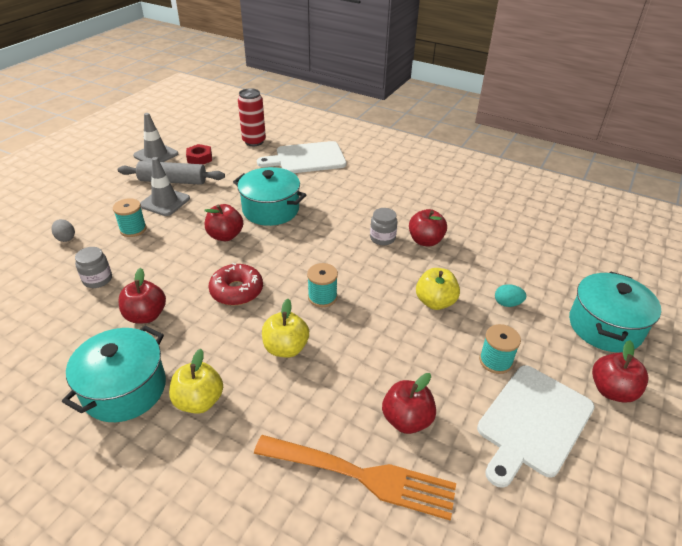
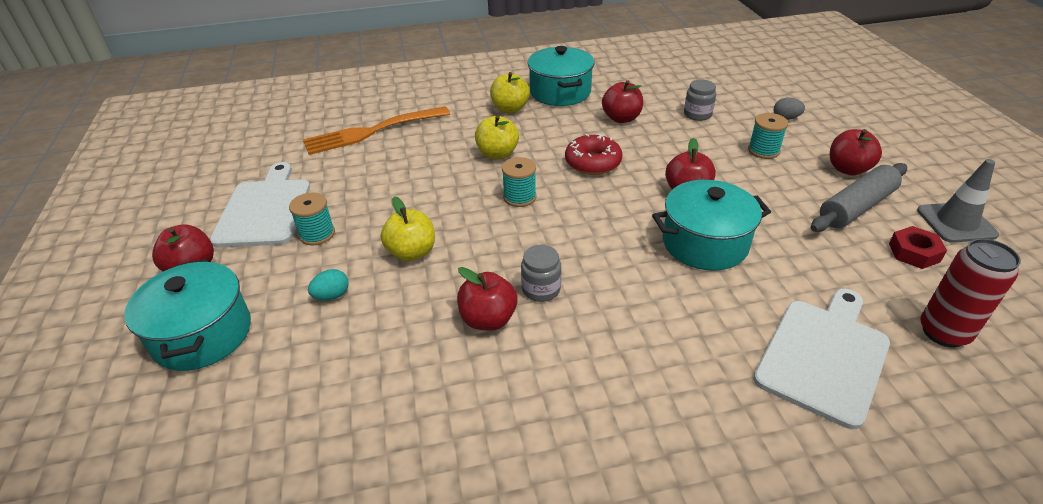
camera: 140 degrees right, 0 degrees up
(165, 202) = (804, 184): grey traffic cone -> none
(407, 420) = (365, 165): red apple -> red apple (848, 169)

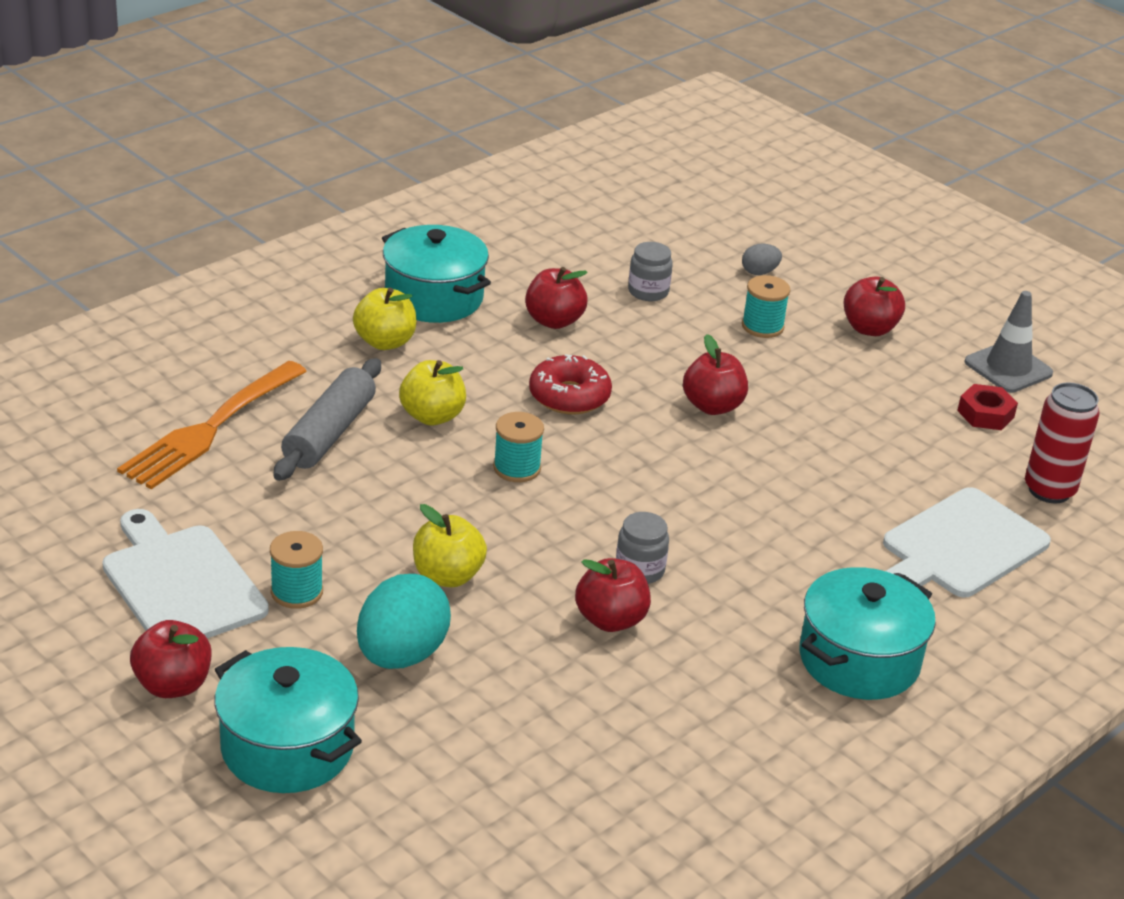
camera: 35 degrees left, 5 degrees down
(332, 296) = (401, 655): turquoise egg -> turquoise egg, size x2.11
(705, 243) = (775, 464): turquoise pot -> turquoise pot (859, 660)
(824, 356) = (960, 546): white cutting board -> white cutting board turned 135 degrees counterclockwise
(856, 207) = (904, 376): grey rolling pin -> grey rolling pin (329, 433)

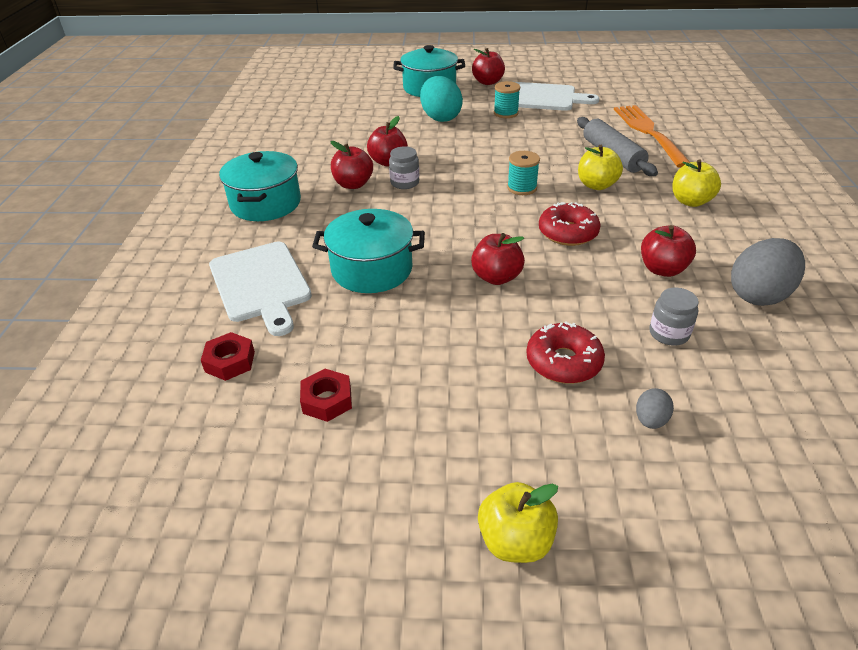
camera: 140 degrees right, 5 degrees up
(434, 298) = (734, 238): turquoise pot -> turquoise pot (372, 269)
(447, 576) = (470, 142): yellow apple -> yellow apple (515, 541)
(523, 265) = (758, 295): none -> grey egg
(762, 326) = (563, 362): turquoise spool -> red donut
(869, 328) = (498, 425): red apple -> red apple (353, 184)
(960, 546) = (261, 284): white cutting board -> white cutting board turned 150 degrees clockwise
(1008, 368) = (350, 471): grey traffic cone -> none
(1049, 490) = (230, 361): red can -> red nut

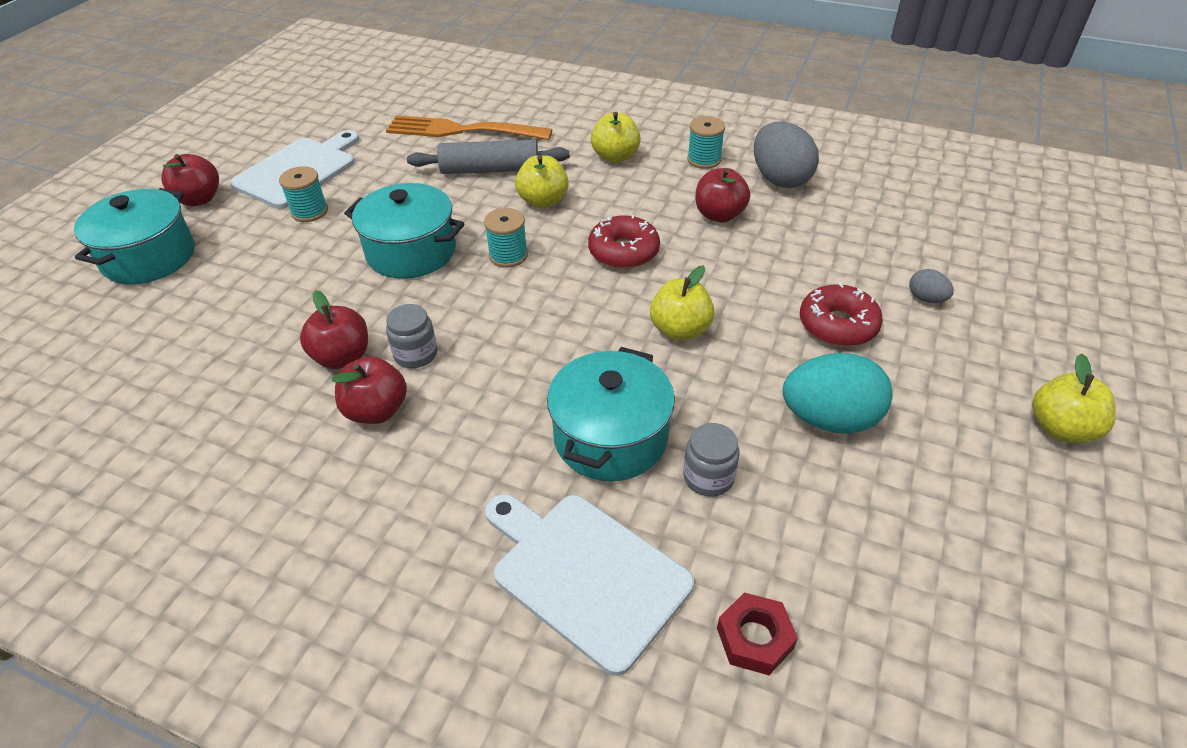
camera: 70 degrees left, 5 degrees up
(261, 284) = (585, 574): white cutting board -> white cutting board turned 135 degrees counterclockwise
(266, 203) = (352, 534): turquoise pot -> turquoise pot (411, 251)
(327, 400) = (855, 536): red nut -> none
(440, 118) = (259, 272): turquoise egg -> turquoise egg (829, 419)
(496, 277) = (680, 330): red apple -> yellow apple
(669, 333) = (816, 247): grey jar -> grey jar (708, 477)
(740, 245) = (704, 159): none -> turquoise spool

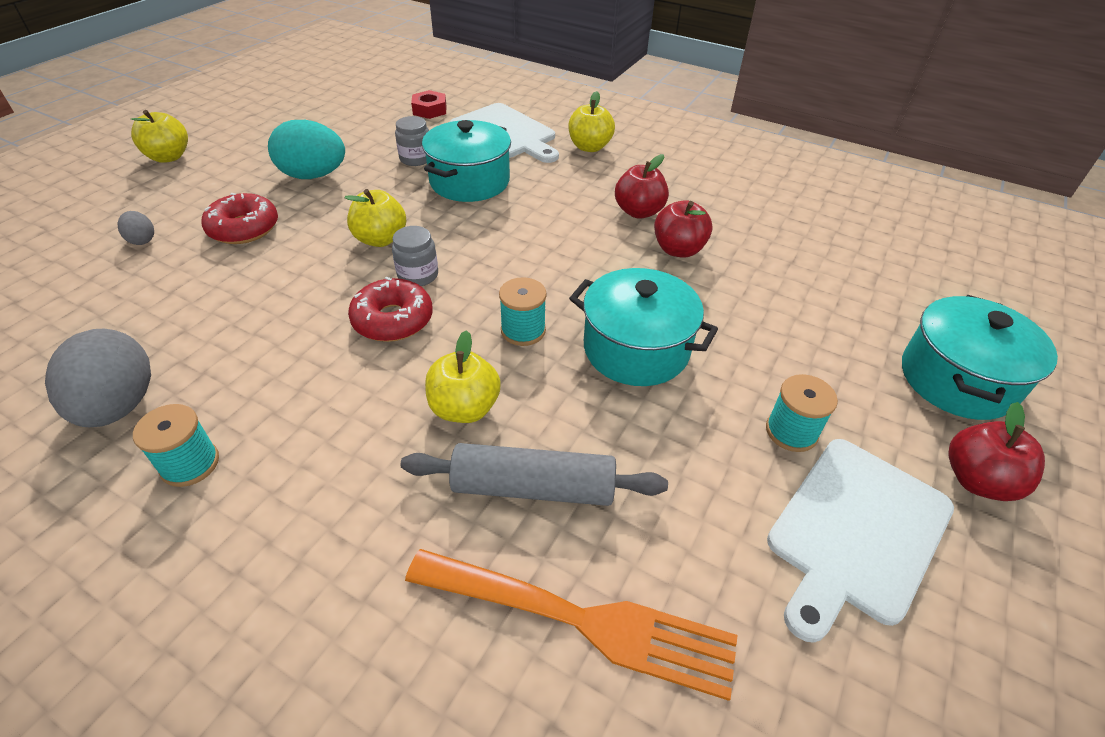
camera: 175 degrees left, 0 degrees up
(416, 354) = (614, 245): grey jar -> grey jar (418, 275)
(615, 157) = (323, 491): yellow apple -> yellow apple (589, 147)
(719, 215) = (251, 356): red apple -> none

